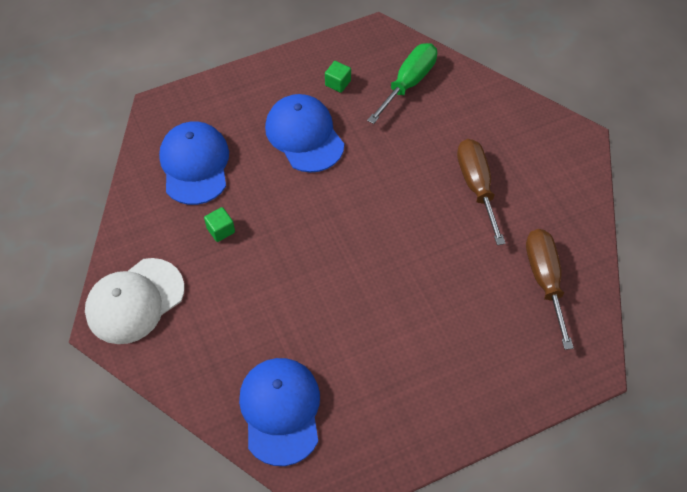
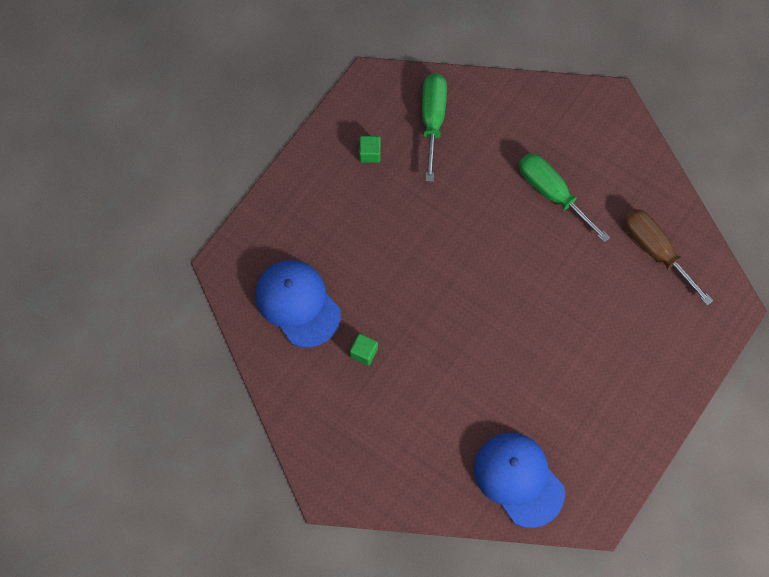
camera: 30 degrees left, 10 degrees up
(134, 301) = (336, 456): white cap -> none
(304, 135) = (375, 222): blue cap -> none
(476, 186) = (552, 193): brown screwdriver -> green screwdriver

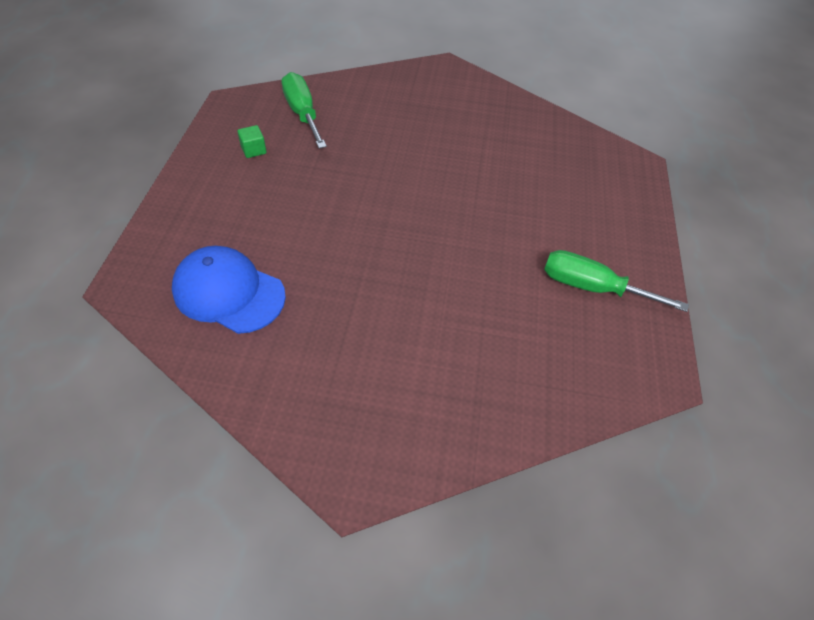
camera: 30 degrees left, 15 degrees down
(364, 353) = (326, 312): green cube -> none
(518, 479) = (561, 371): blue cap -> none
(552, 193) = (437, 133): green screwdriver -> green screwdriver (591, 287)
(656, 251) = (549, 145): brown screwdriver -> none

